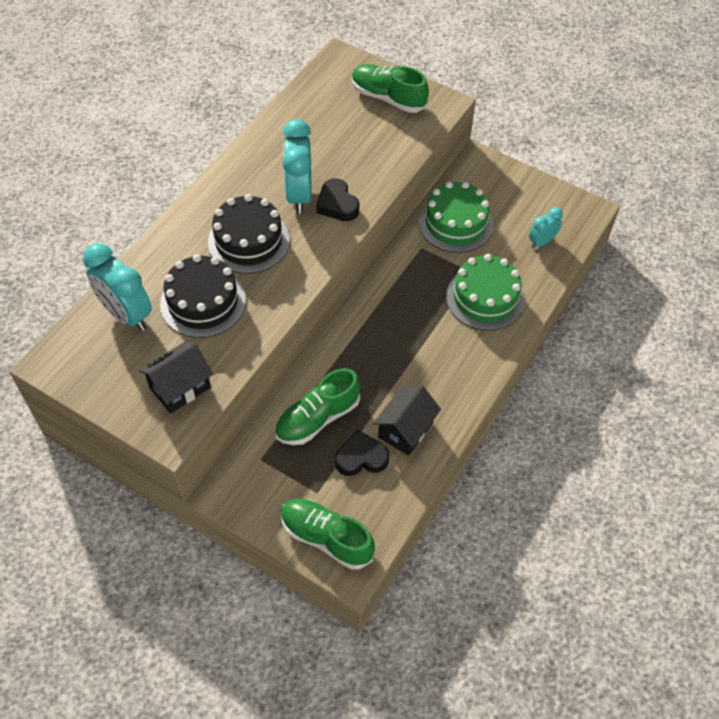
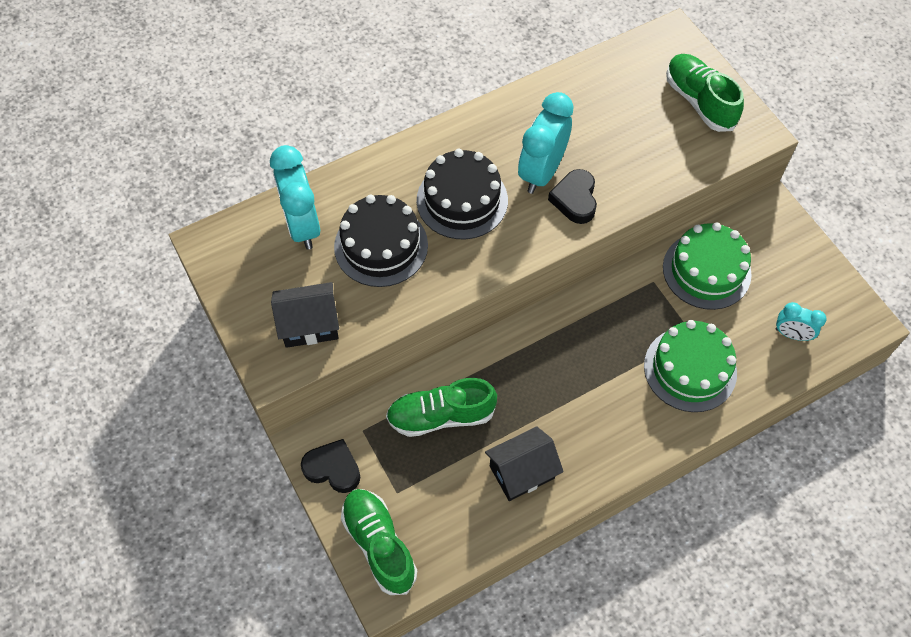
camera: 30 degrees right, 5 degrees up
(361, 458) = (460, 479): black heart -> black heart (333, 468)
(542, 242) = (791, 334): turquoise clock -> turquoise clock turned 150 degrees counterclockwise

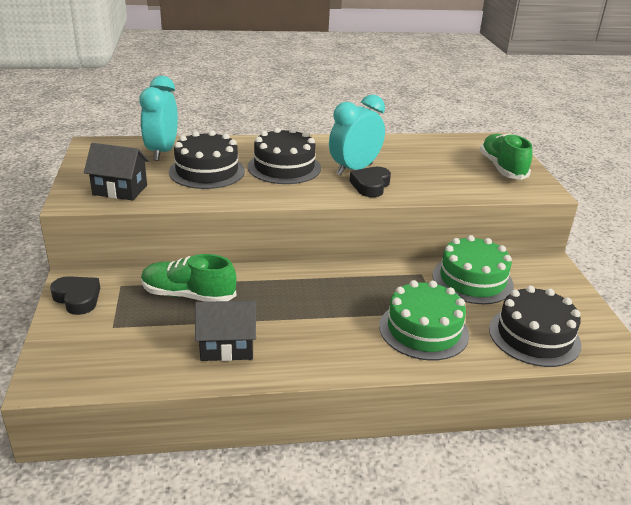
camera: 20 degrees right, 30 degrees down
(379, 544) = (68, 352): green shoe -> none
(791, 334) = (534, 336): turquoise clock -> black cake

